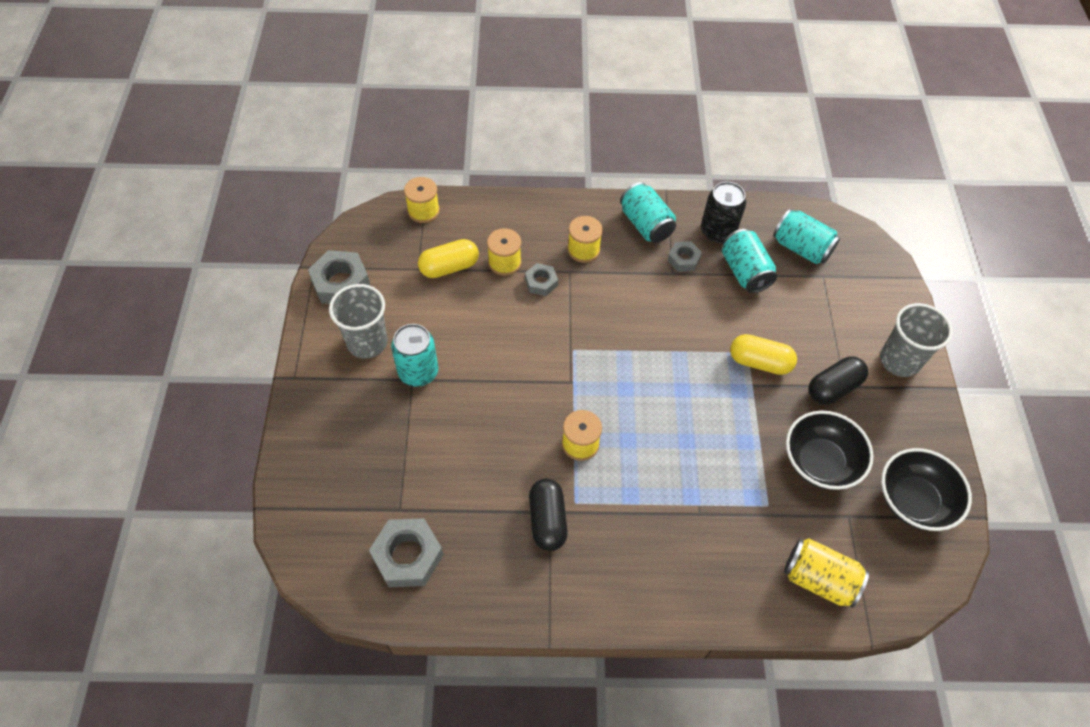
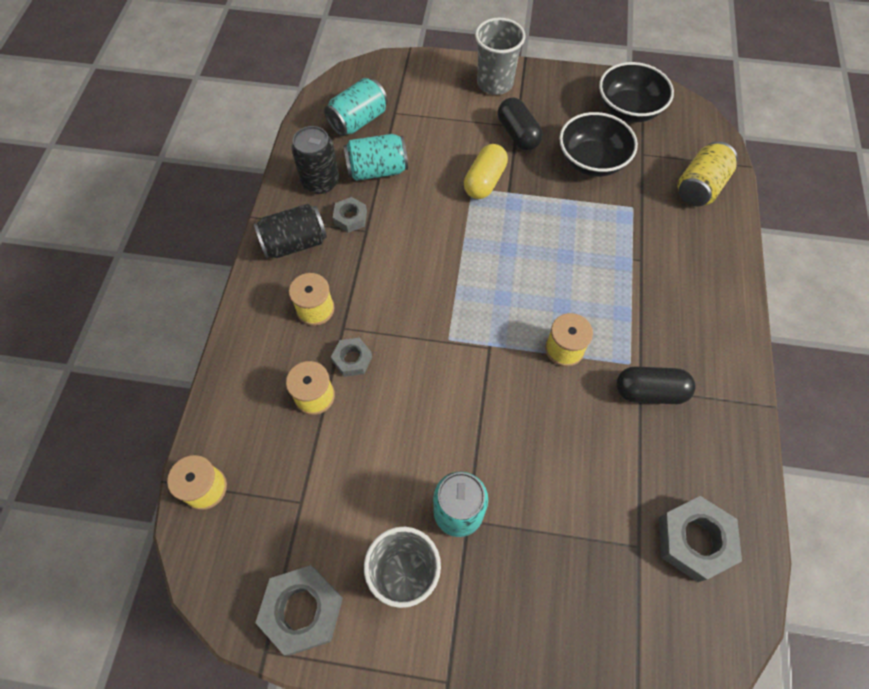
camera: 80 degrees left, 5 degrees up
(449, 267) = (307, 462): yellow capsule -> none
(646, 224) = (295, 243): turquoise can -> black can

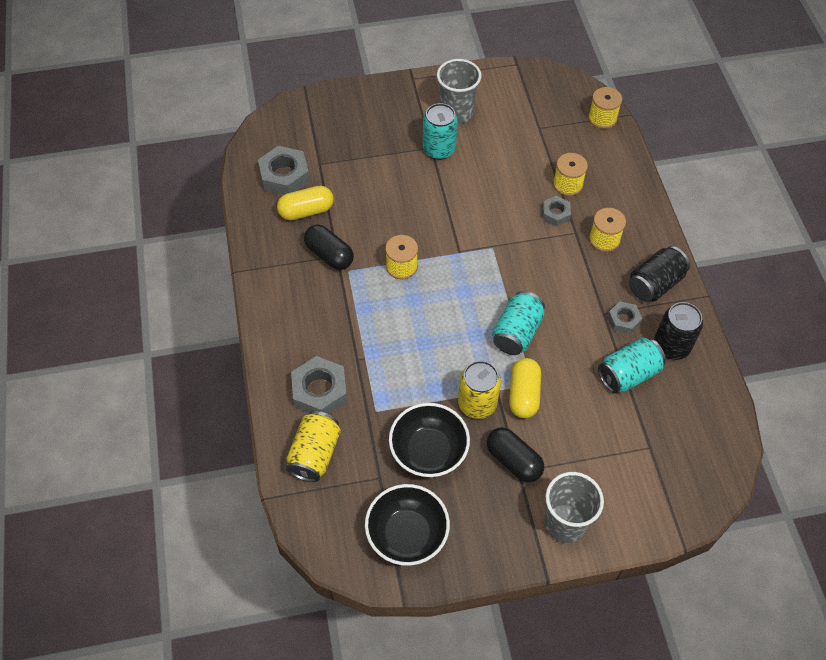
camera: 160 degrees right, 5 degrees down
(302, 610) = (507, 83): grey nut -> grey nut (320, 391)
(358, 120) = (679, 425): turquoise can -> turquoise can (517, 333)
(532, 186) = (477, 404): none -> yellow can
(650, 392) = (329, 255): black capsule -> black capsule turned 60 degrees clockwise
(670, 468) = (306, 211): none -> yellow capsule

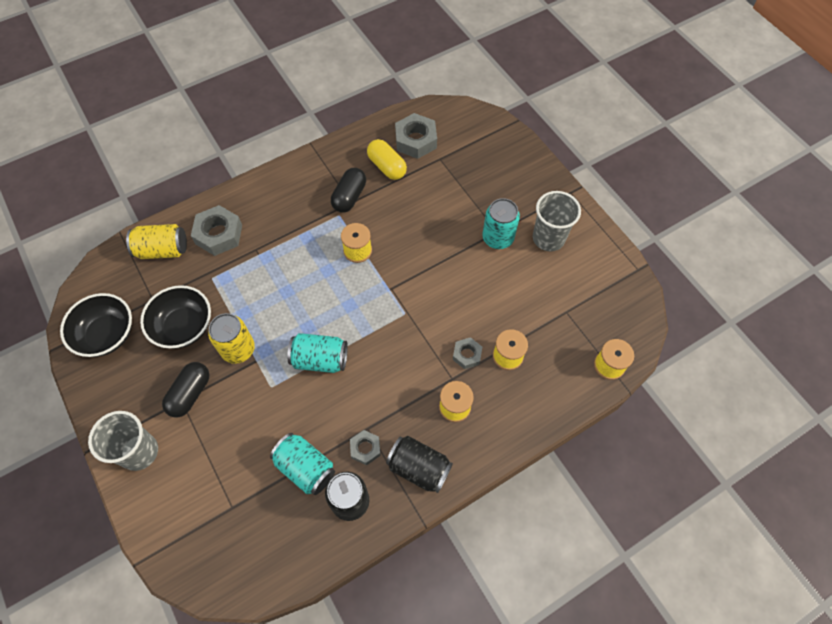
camera: 70 degrees right, 5 degrees up
(523, 394) = (257, 383): yellow capsule -> none

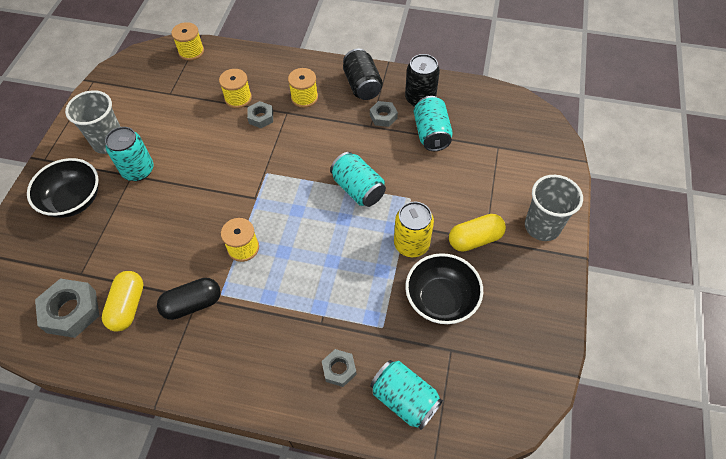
camera: 135 degrees left, 5 degrees down
(107, 334) = (514, 348): black bowl -> black bowl (73, 200)
(163, 250) = (404, 399): yellow can -> turquoise can
(190, 394) = (475, 239): black capsule -> yellow capsule
(219, 234) = (339, 369): grey nut -> grey nut, size x0.57

